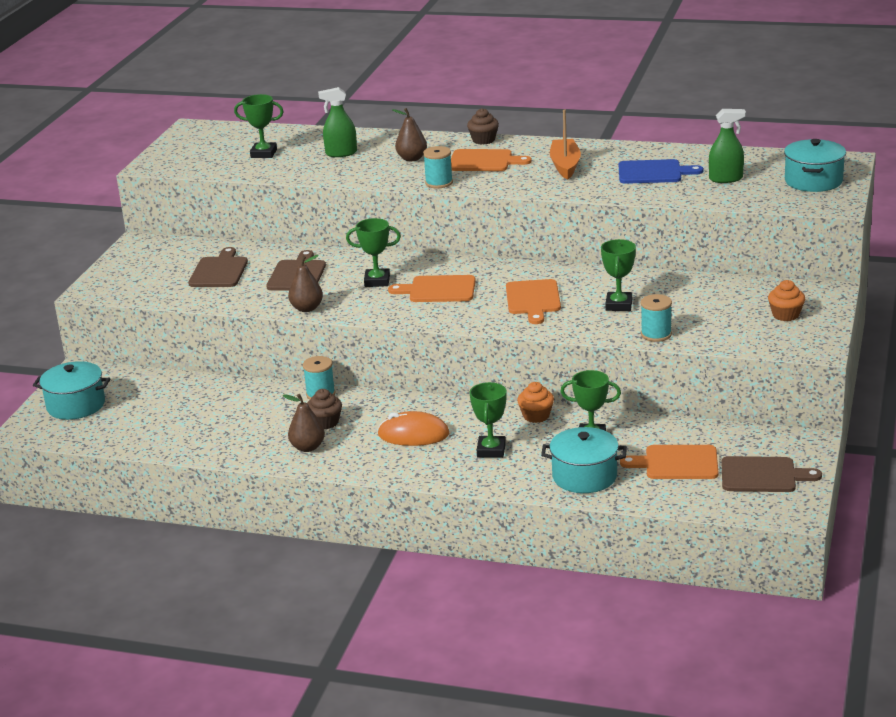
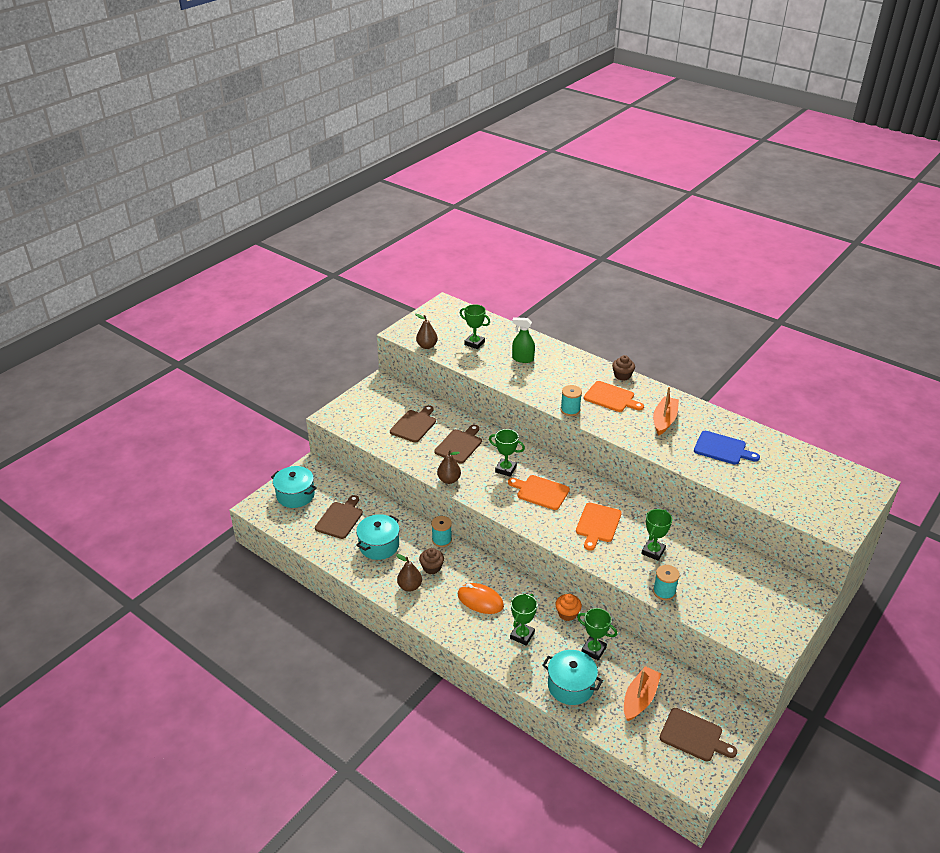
camera: 20 degrees right, 10 degrees up
(160, 411) = (340, 519): none -> brown cutting board
(412, 158) = (565, 379): brown pear -> brown pear (427, 346)
(677, 463) = (639, 698): orange cutting board -> orange boat
(726, 179) = (771, 473): green spray bottle -> none
(785, 315) = (767, 606): orange cupcake -> none
(813, 181) = (836, 498): turquoise pot -> turquoise pot (379, 545)

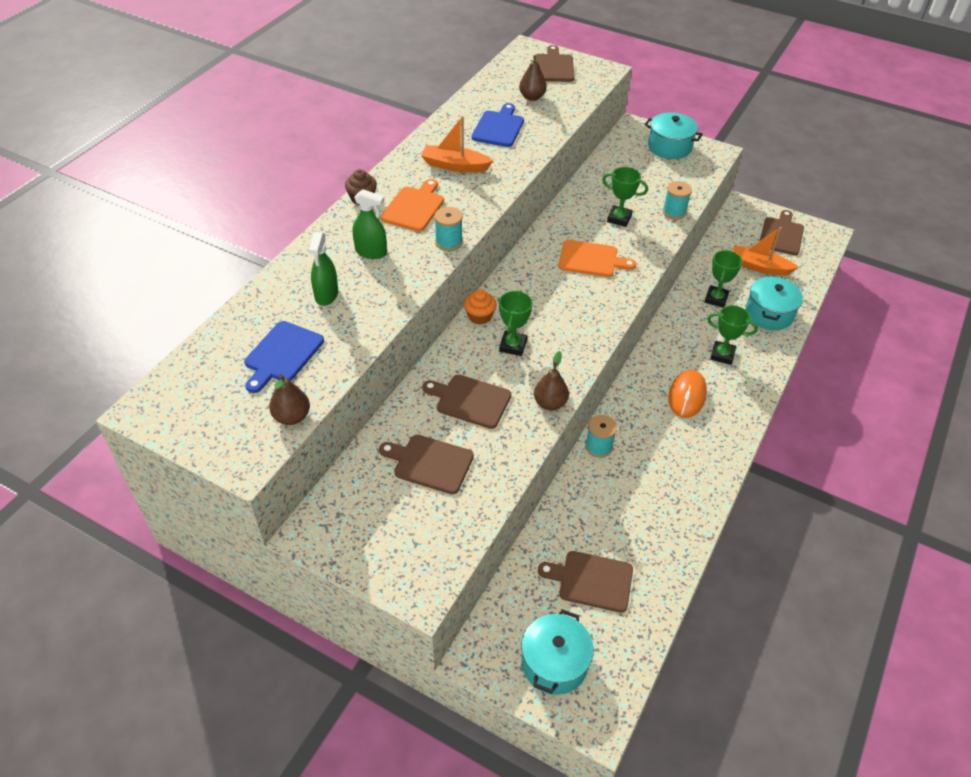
camera: 100 degrees left, 10 degrees up
(379, 545) = (631, 518): turquoise pot -> turquoise pot (669, 147)
(410, 586) = (692, 469): brown pear -> brown pear (532, 97)
(432, 567) = (651, 450): brown cupcake -> none
(474, 343) = (282, 354): green trophy -> blue cutting board
(540, 492) = (549, 309): orange cutting board -> none
(562, 377) = (371, 252): none -> green spray bottle
(567, 614) = (676, 320): orange cupcake -> orange cupcake (480, 316)
(837, 496) = (553, 67): none -> brown cutting board

